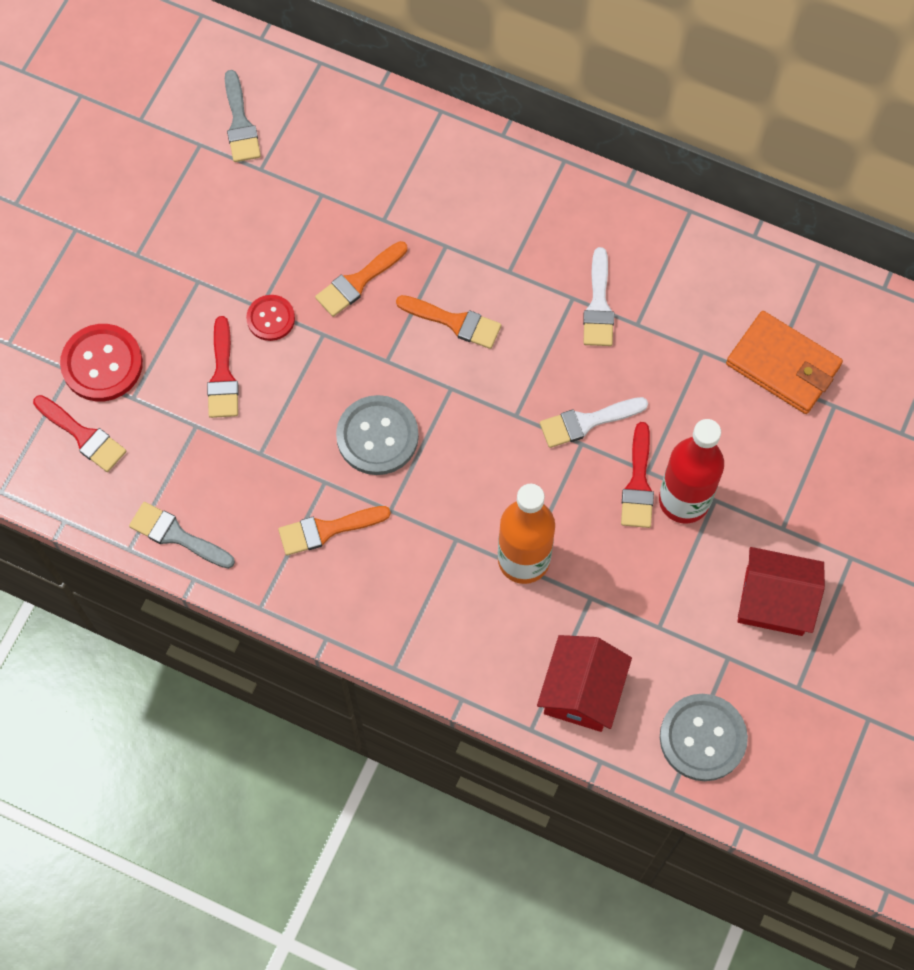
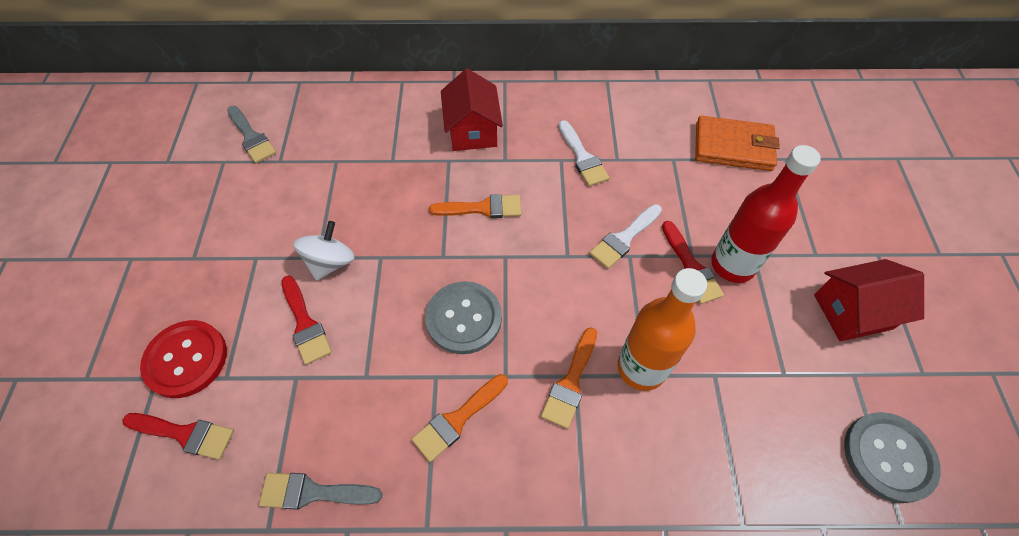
camera: 25 degrees left, 10 degrees down
(271, 318) = (330, 262): red button -> white spinning top
(358, 282) = (392, 208): orange brush -> orange brush (570, 382)
(582, 691) = (763, 465): red house -> red house (472, 130)

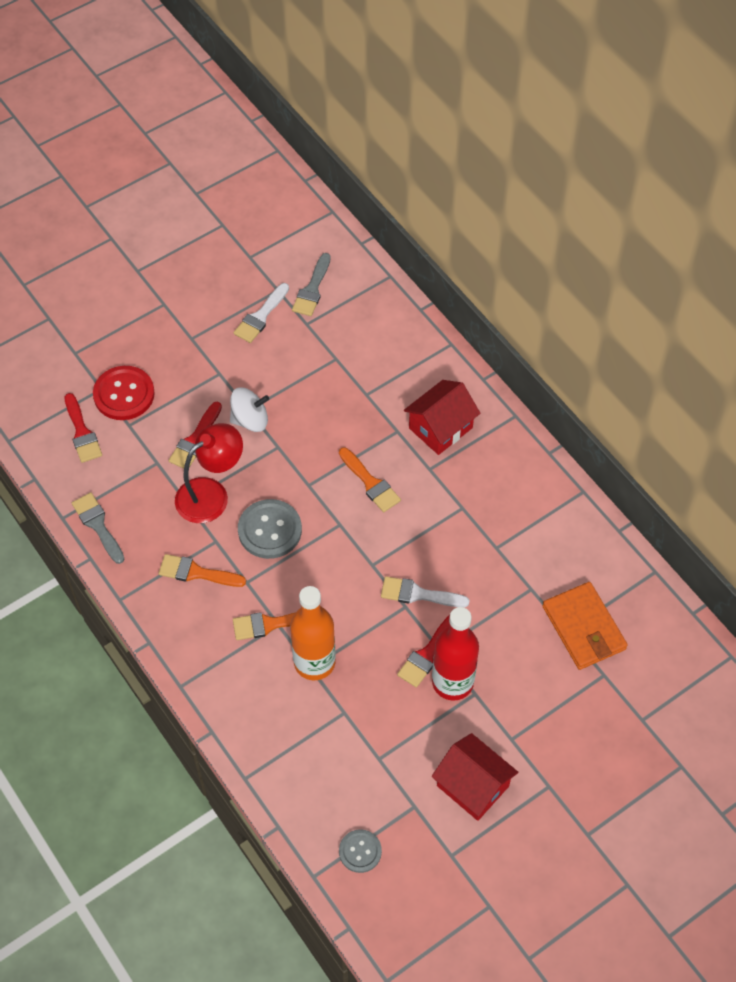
camera: 55 degrees right, 0 degrees up
(378, 347) = (211, 494): none -> red lamp
(582, 157) = (477, 521): white brush -> white brush (260, 316)
(888, 457) = (360, 851): grey button -> grey button, size x0.60

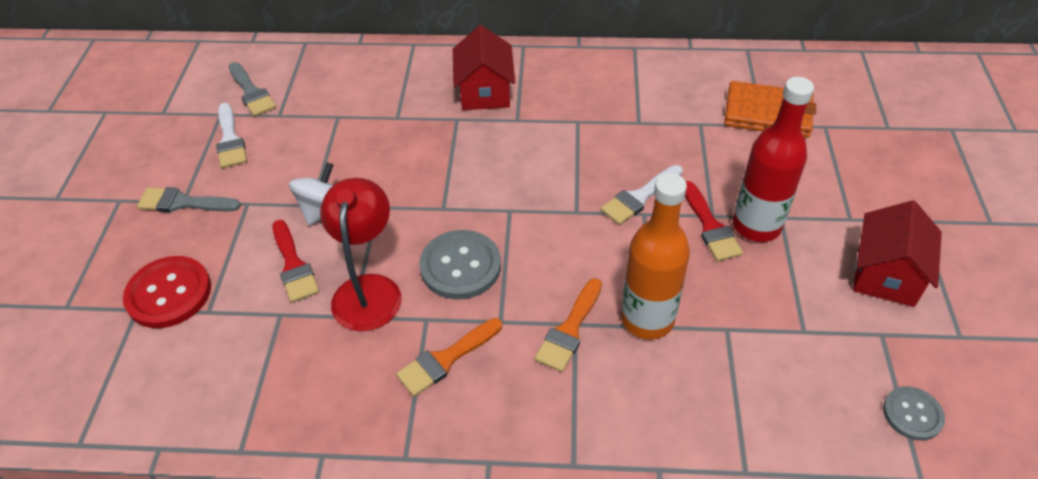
camera: 50 degrees left, 10 degrees down
(82, 432) = (163, 361): red brush -> none
(98, 525) = (289, 419): grey brush -> grey brush (183, 203)
(370, 483) = (489, 164): orange brush -> none
(473, 786) = (886, 274): red house -> red house turned 60 degrees counterclockwise

